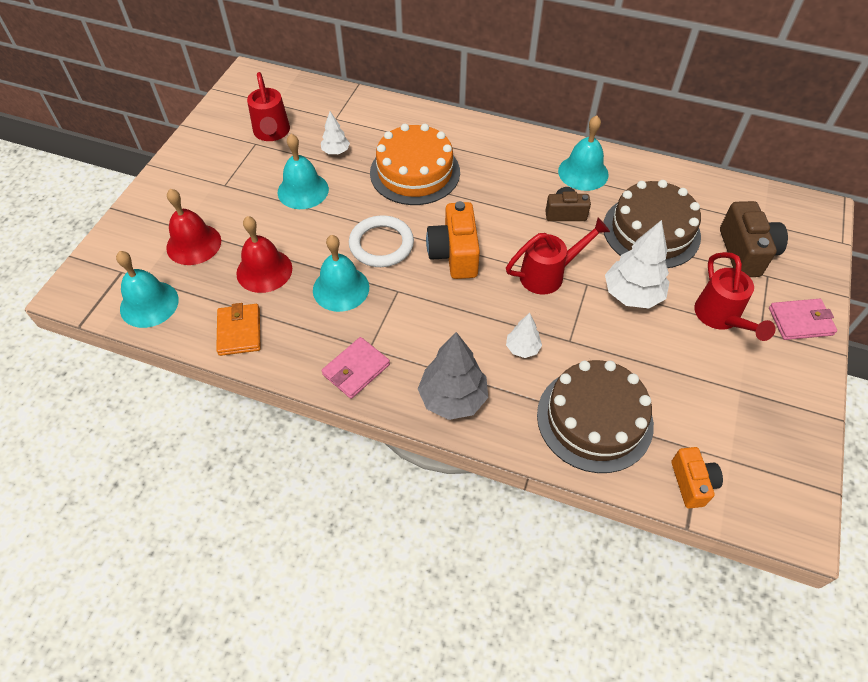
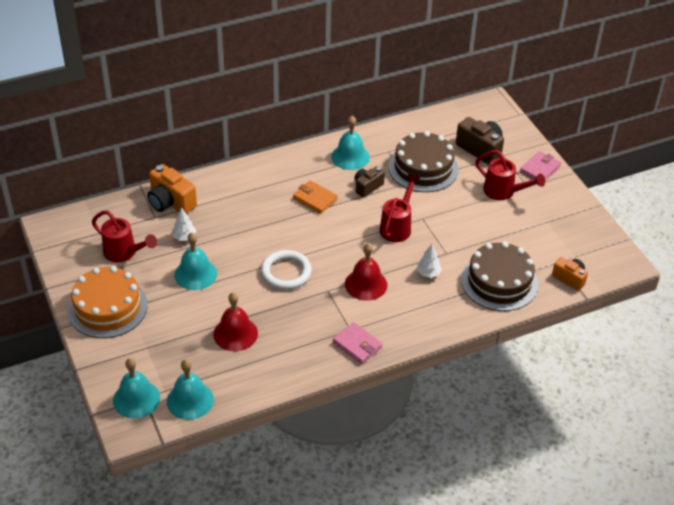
camera: 45 degrees left, 10 degrees down
(193, 244) = (169, 350): red bell -> red bell (366, 284)
(239, 331) = (266, 374): orange wallet -> orange wallet (315, 199)
(341, 288) = (294, 311): turquoise bell -> turquoise bell (136, 399)
(356, 370) = (357, 345): pink wallet -> pink wallet turned 45 degrees counterclockwise
(415, 172) = (252, 218): orange cake -> orange cake (107, 307)
(453, 398) = (423, 322): grey tree -> none
(454, 254) = (334, 250): orange camera -> orange camera (170, 202)
(632, 295) = (450, 209): white tree -> none

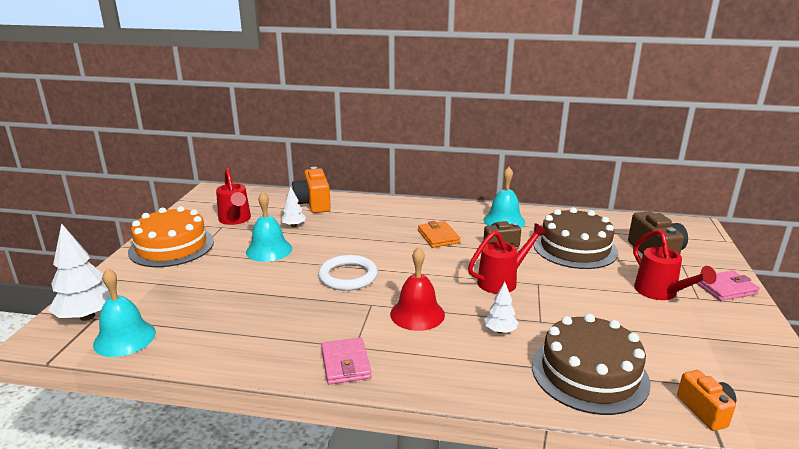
camera: 35 degrees right, 20 degrees down
(136, 399) = (87, 316): turquoise bell -> white tree
(235, 333) = (240, 303): red bell -> none

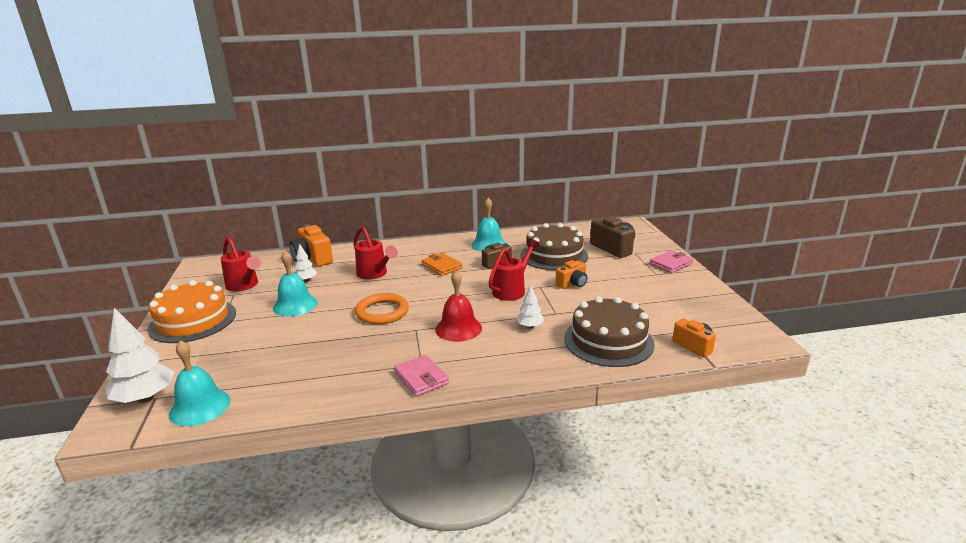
camera: 20 degrees left, 0 degrees up
(348, 276) = (382, 312): white ring -> orange ring
(580, 288) = (572, 284): none -> orange camera
(661, 293) = (630, 276): red watering can -> red watering can (375, 274)

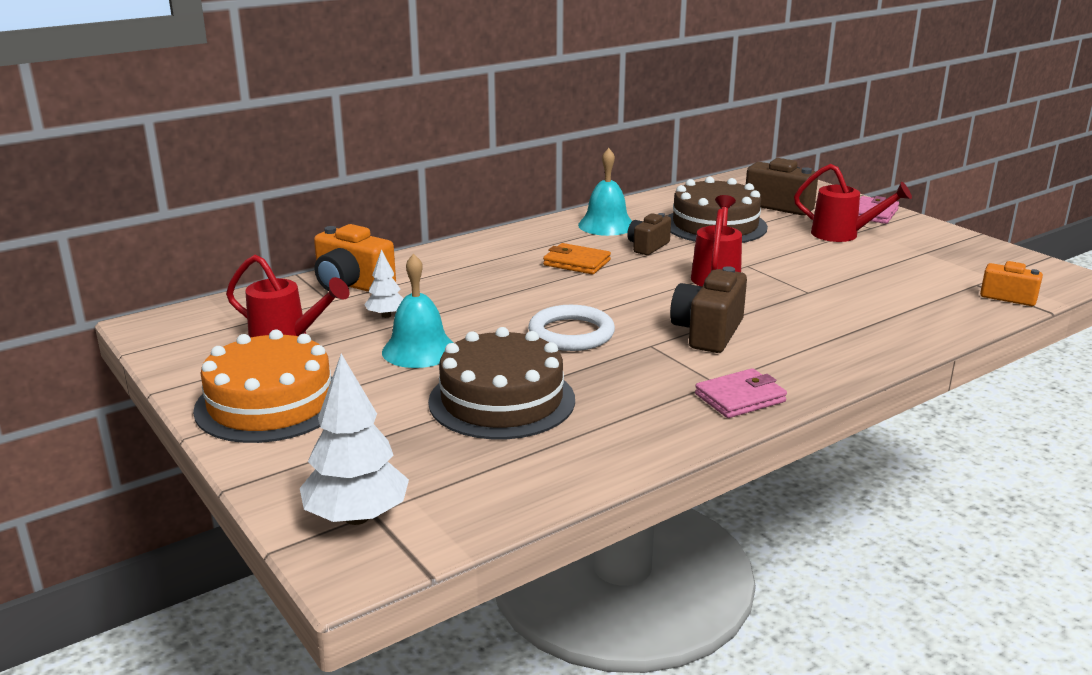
camera: 25 degrees left, 0 degrees up
(200, 407) = (468, 505): turquoise bell -> none
(375, 274) = (488, 289): red watering can -> red watering can (843, 235)
(382, 312) = (571, 333): orange ring -> white ring
(421, 378) = (740, 398): pink wallet -> pink wallet turned 60 degrees counterclockwise
(458, 328) = (708, 332): red bell -> brown camera
(530, 326) = (796, 312): white tree -> none
(572, 284) = (784, 255): orange camera -> none
(608, 341) = (910, 310): brown cake -> brown cake (502, 400)

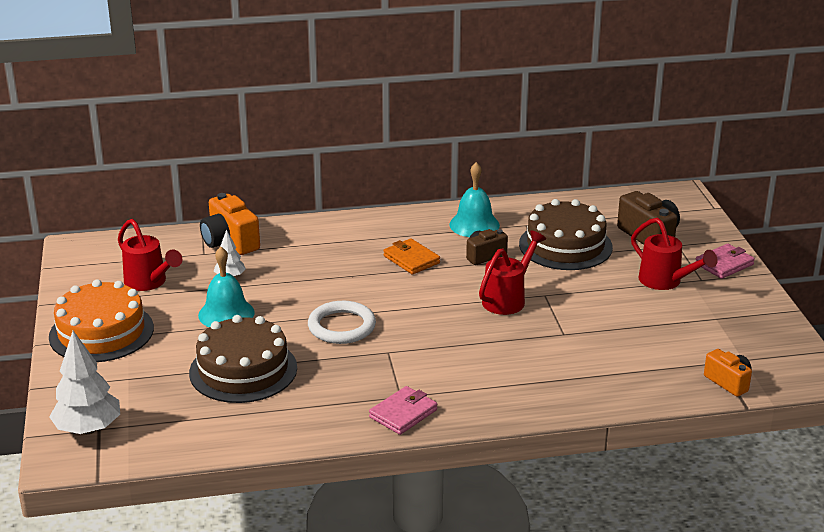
camera: 25 degrees right, 5 degrees up
(708, 332) = (441, 352): brown camera -> none
(740, 398) = (403, 413): pink wallet -> pink wallet turned 45 degrees counterclockwise

